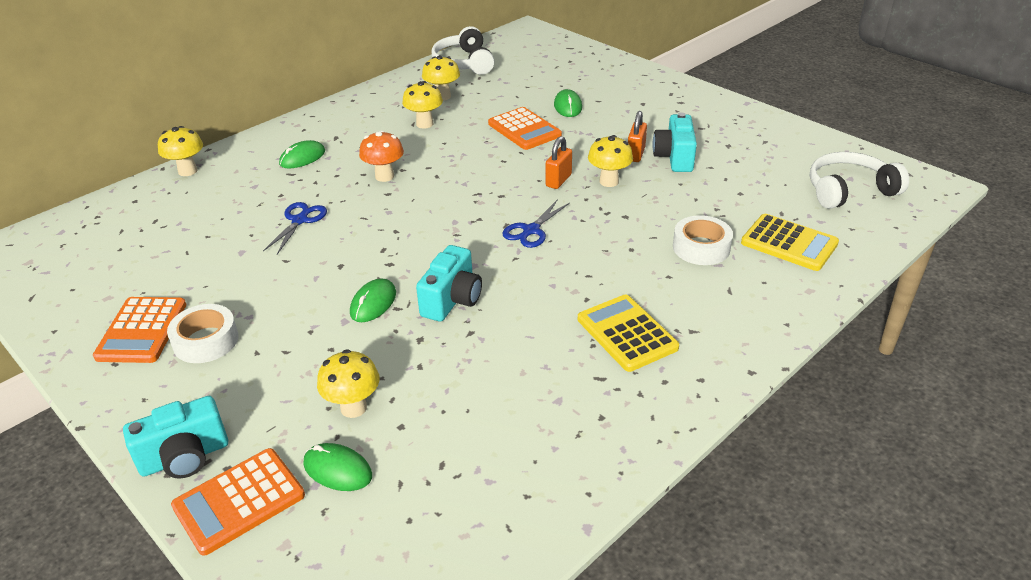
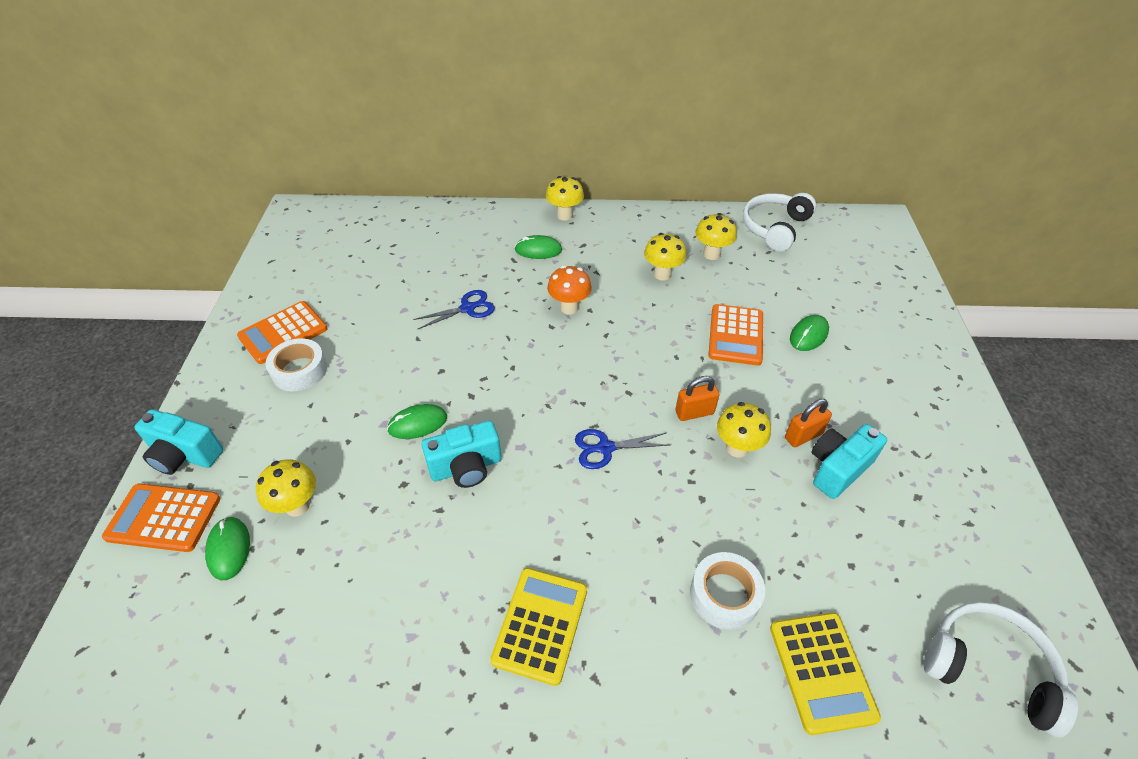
camera: 45 degrees right, 10 degrees up
(187, 171) = (458, 214): yellow mushroom -> yellow mushroom (565, 215)

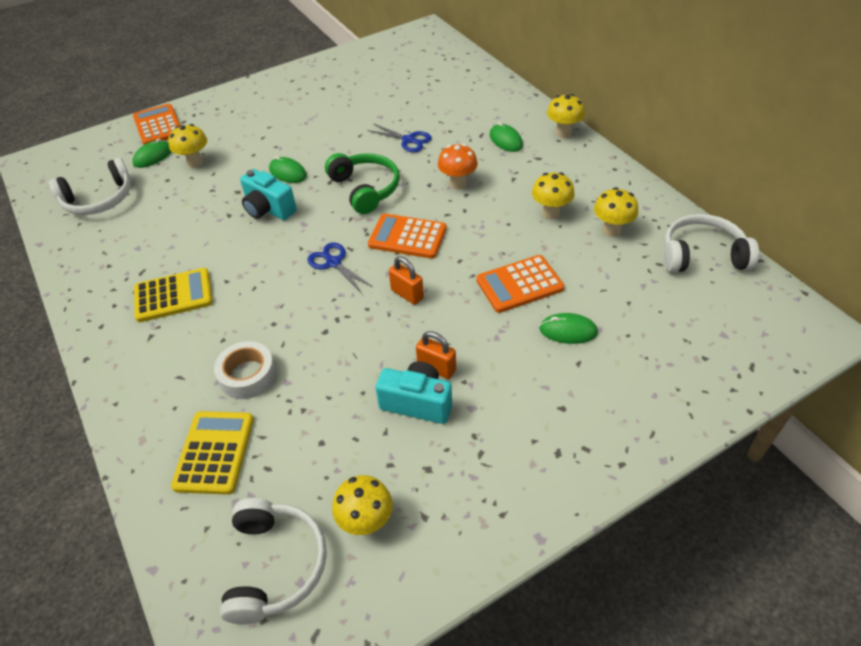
camera: 60 degrees right, 0 degrees up
(184, 455) = (201, 108): turquoise camera -> none
(255, 653) = (99, 199): none -> white headphones
(283, 333) = (316, 86): orange calculator -> orange calculator (407, 237)
(299, 370) = (291, 108): white tape -> none
(512, 373) = (365, 189): none -> green headphones
(737, 448) = (390, 332): yellow mushroom -> yellow mushroom (366, 522)
(821, 671) = (214, 452): yellow calculator -> yellow calculator turned 135 degrees clockwise

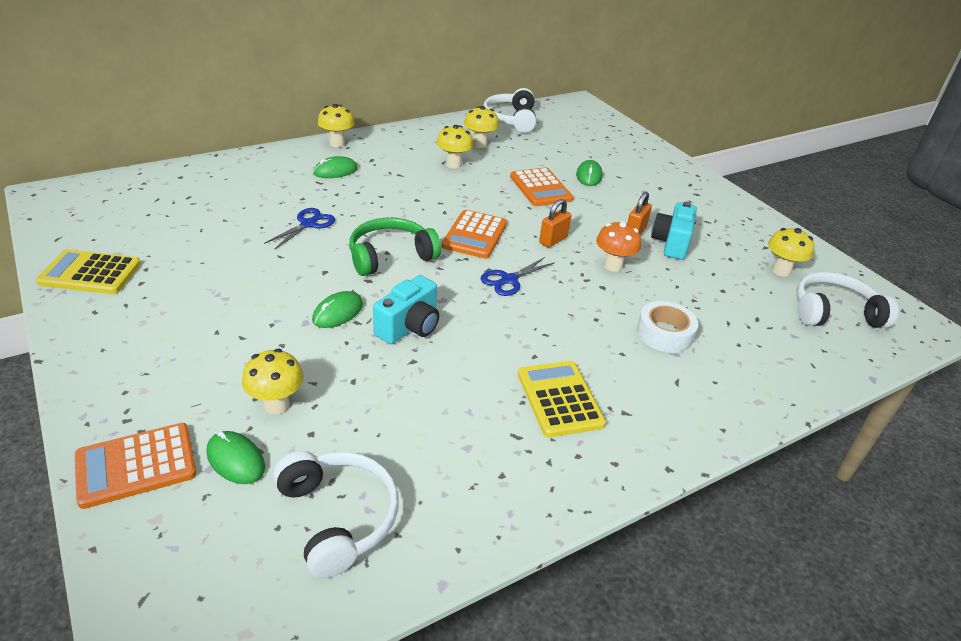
camera: 95 degrees left, 10 degrees down
(214, 452) = (754, 350): yellow calculator -> yellow calculator (90, 273)
(457, 184) = (398, 202): orange mushroom -> orange mushroom (613, 266)

